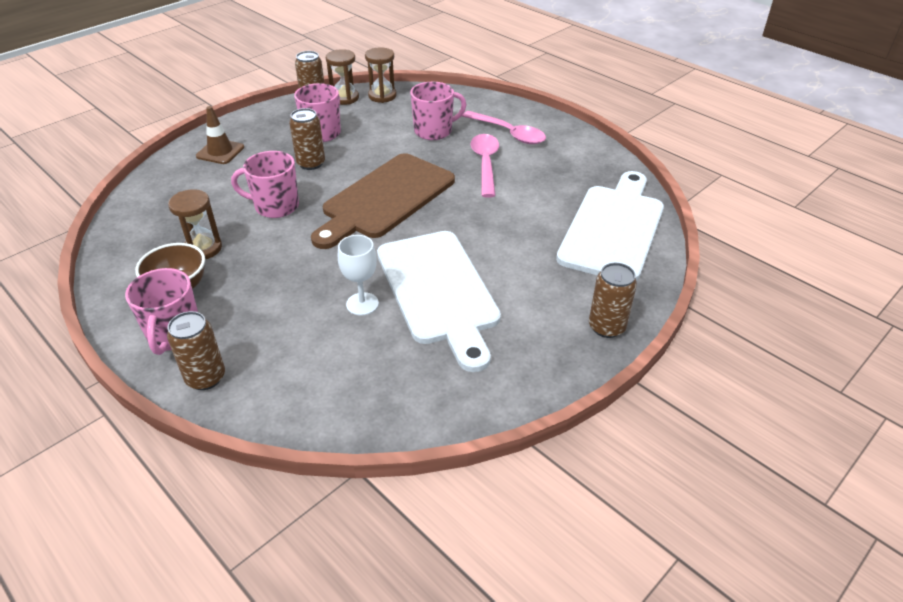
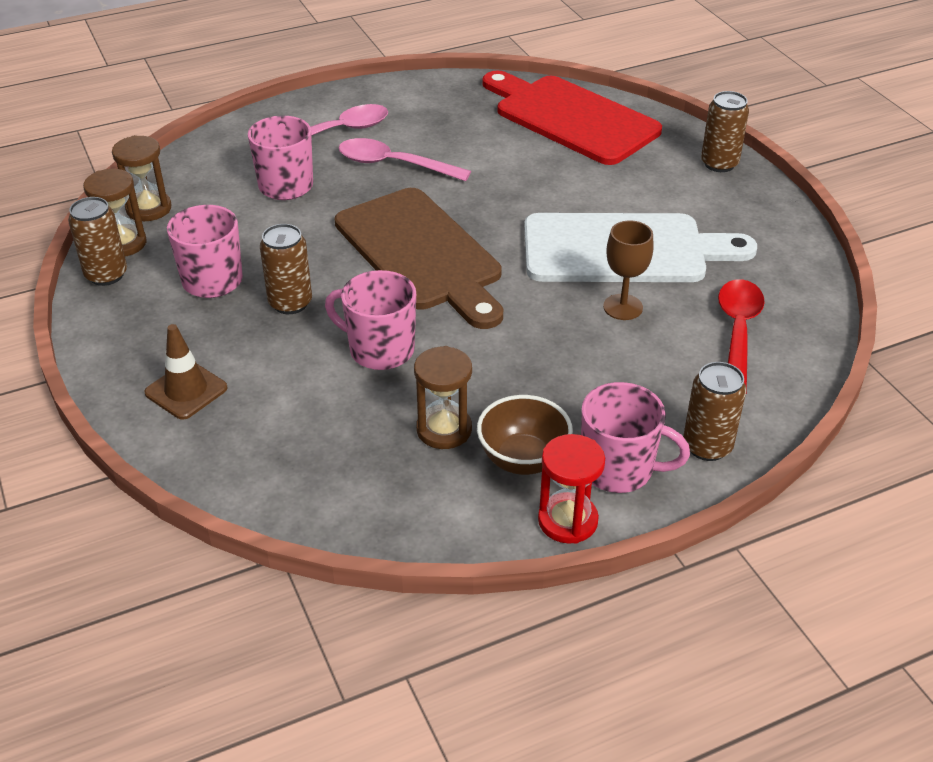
camera: 70 degrees left, 0 degrees up
(121, 319) = (567, 521): none -> red hourglass
(275, 206) = (380, 350): pink mug -> pink mug turned 90 degrees clockwise
(353, 376) = (738, 333): none -> red spoon
(362, 304) = (623, 307): white goblet -> brown goblet
(613, 228) = (570, 118): white cutting board -> red cutting board

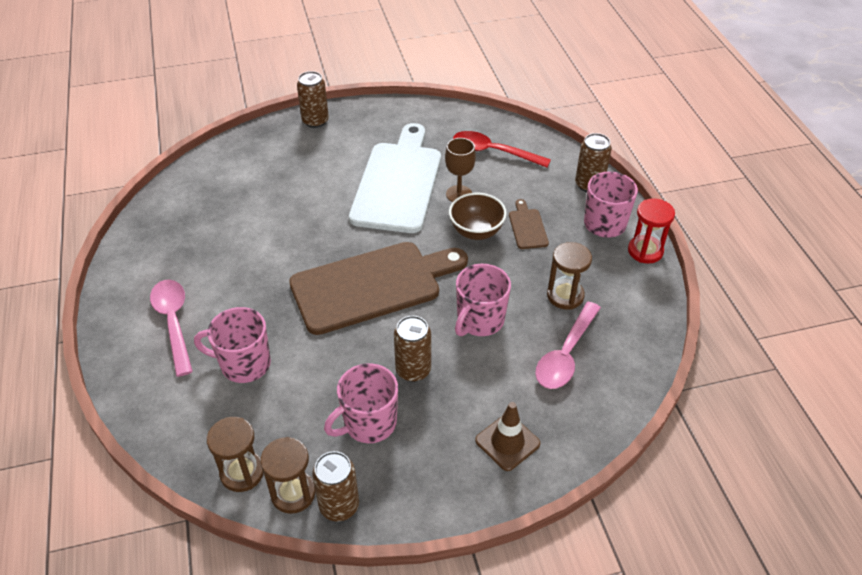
camera: 80 degrees left, 5 degrees up
(394, 164) = (243, 289): pink spoon -> pink spoon (566, 354)
(523, 459) = (595, 262): brown bowl -> brown bowl (476, 232)
(570, 118) = (222, 179): red cutting board -> none
(577, 381) = (527, 227): none -> brown cutting board

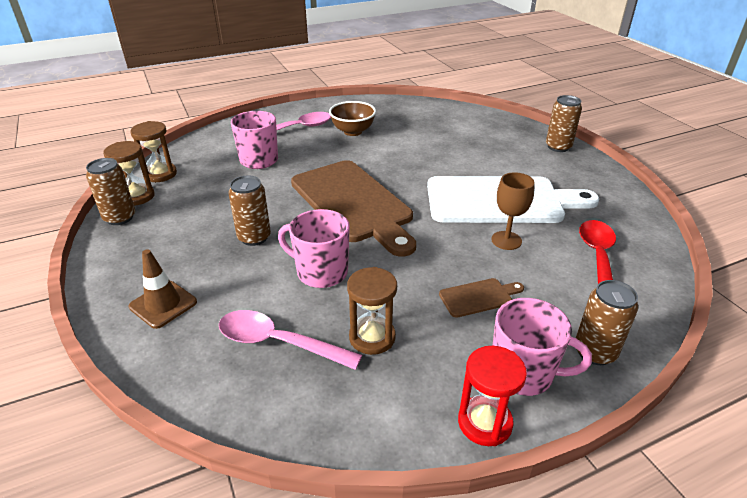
camera: 80 degrees right, 10 degrees down
(369, 423) = (197, 221): pink mug -> none
(476, 232) = (452, 258): brown bowl -> brown bowl (353, 131)

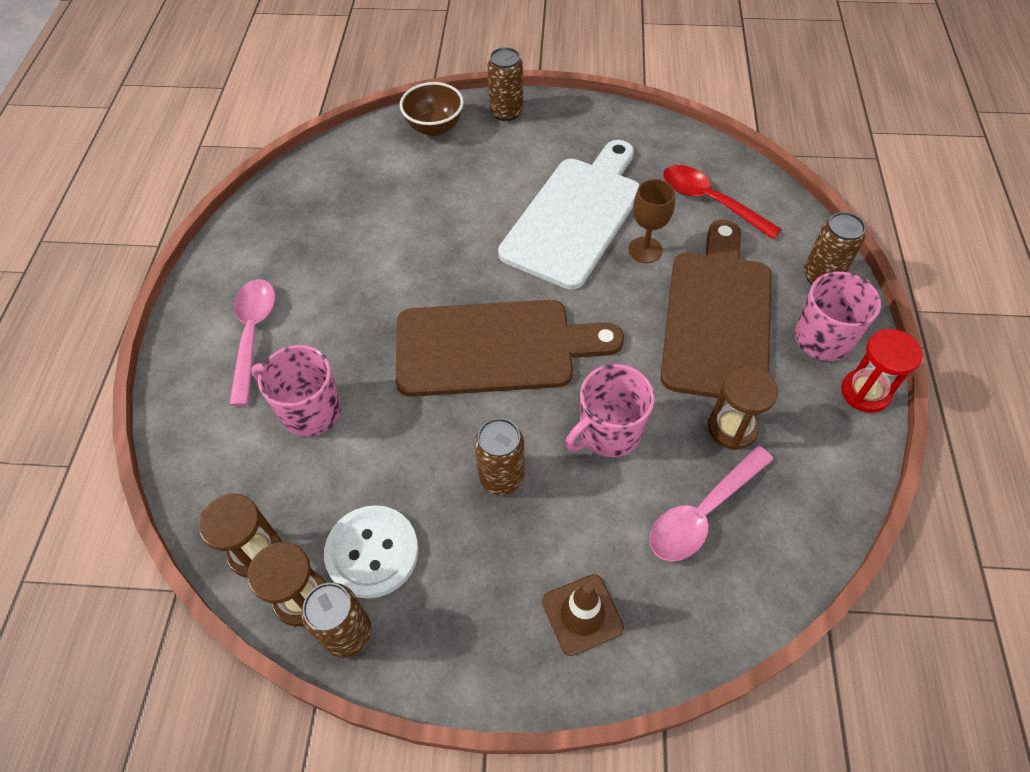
camera: 60 degrees left, 20 degrees up
(176, 208) = (372, 552): none -> white button
(353, 131) = (316, 275): brown bowl -> brown bowl (434, 127)
(478, 297) = (717, 317): brown cutting board -> brown cutting board, size x2.43

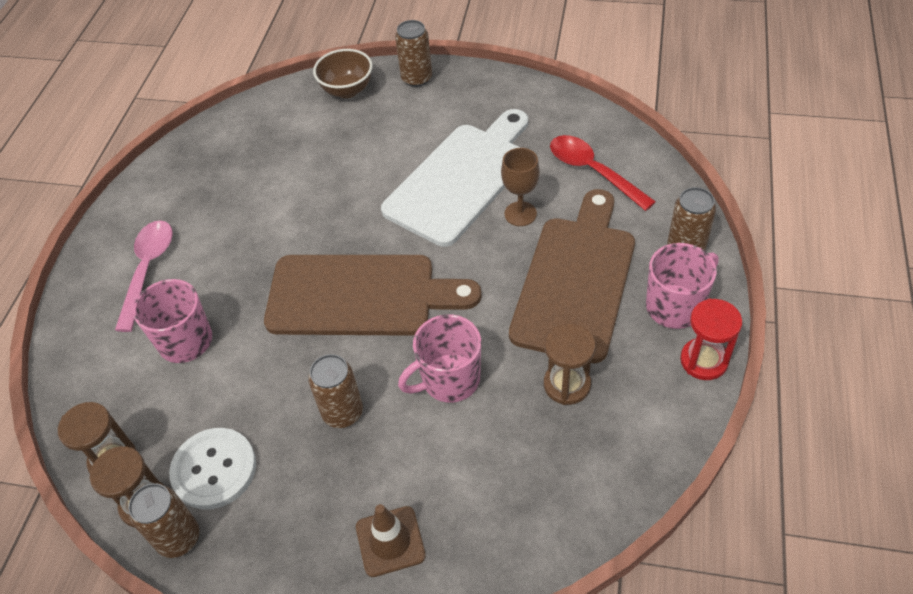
camera: 10 degrees right, 5 degrees down
(703, 512) = (522, 459): pink spoon -> none

